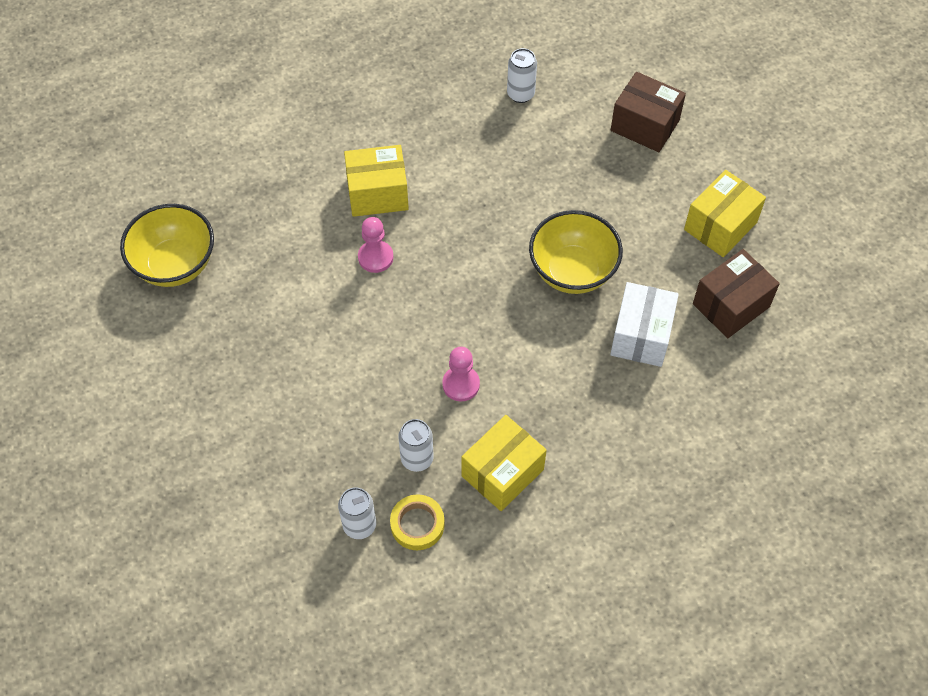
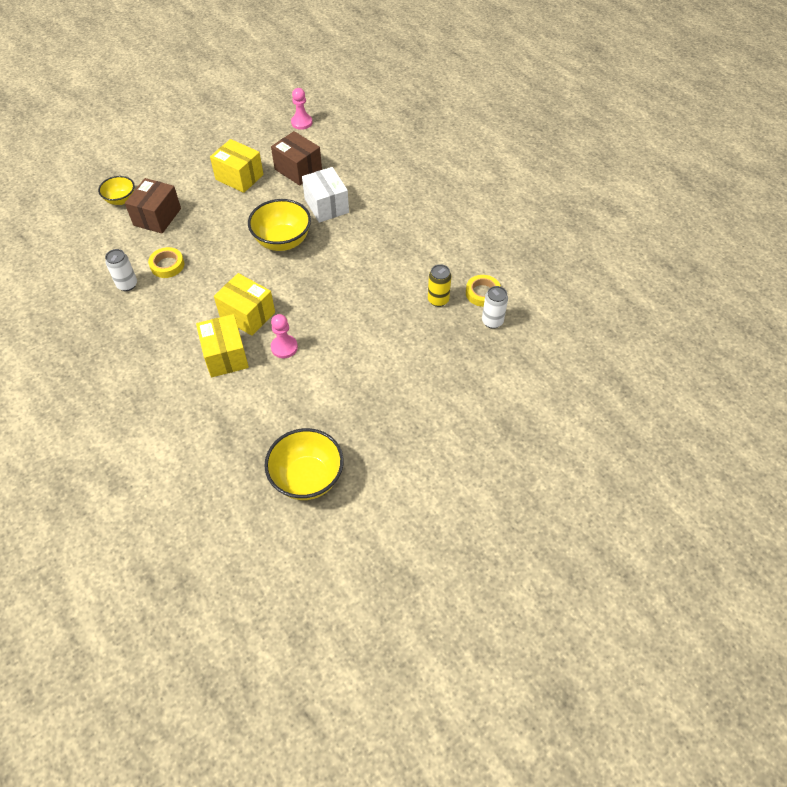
camera: 100 degrees left, 5 degrees down
(417, 459) = (438, 300): white can -> yellow can
(461, 384) = (379, 286): pink pawn -> pink pawn (301, 122)
(502, 473) = (436, 258): yellow box -> yellow box (247, 315)
(548, 136) = (167, 265): none -> yellow tape
(641, 336) = (326, 206): white box -> white box turned 60 degrees clockwise
(685, 85) = (121, 200): none -> yellow bowl

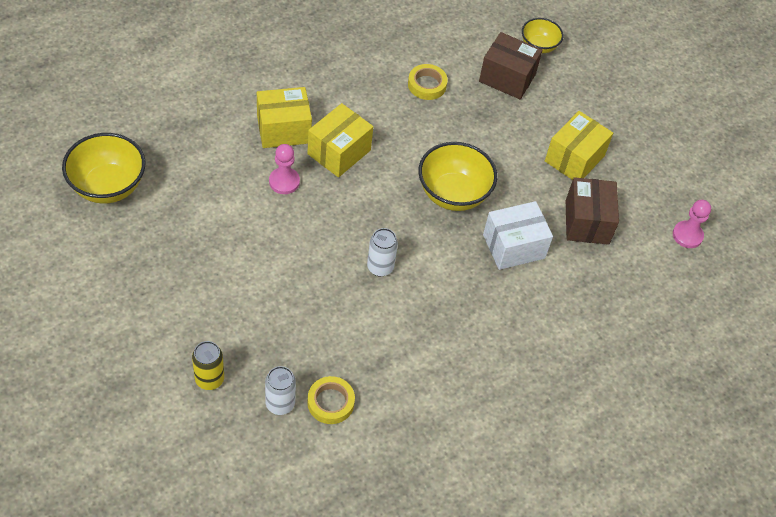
camera: 90 degrees right, 0 degrees up
(127, 285) = (402, 51): white can -> white can (380, 267)
(298, 169) = (587, 222): brown box -> brown box turned 45 degrees counterclockwise
(438, 300) = (328, 348): yellow can -> yellow can (209, 379)

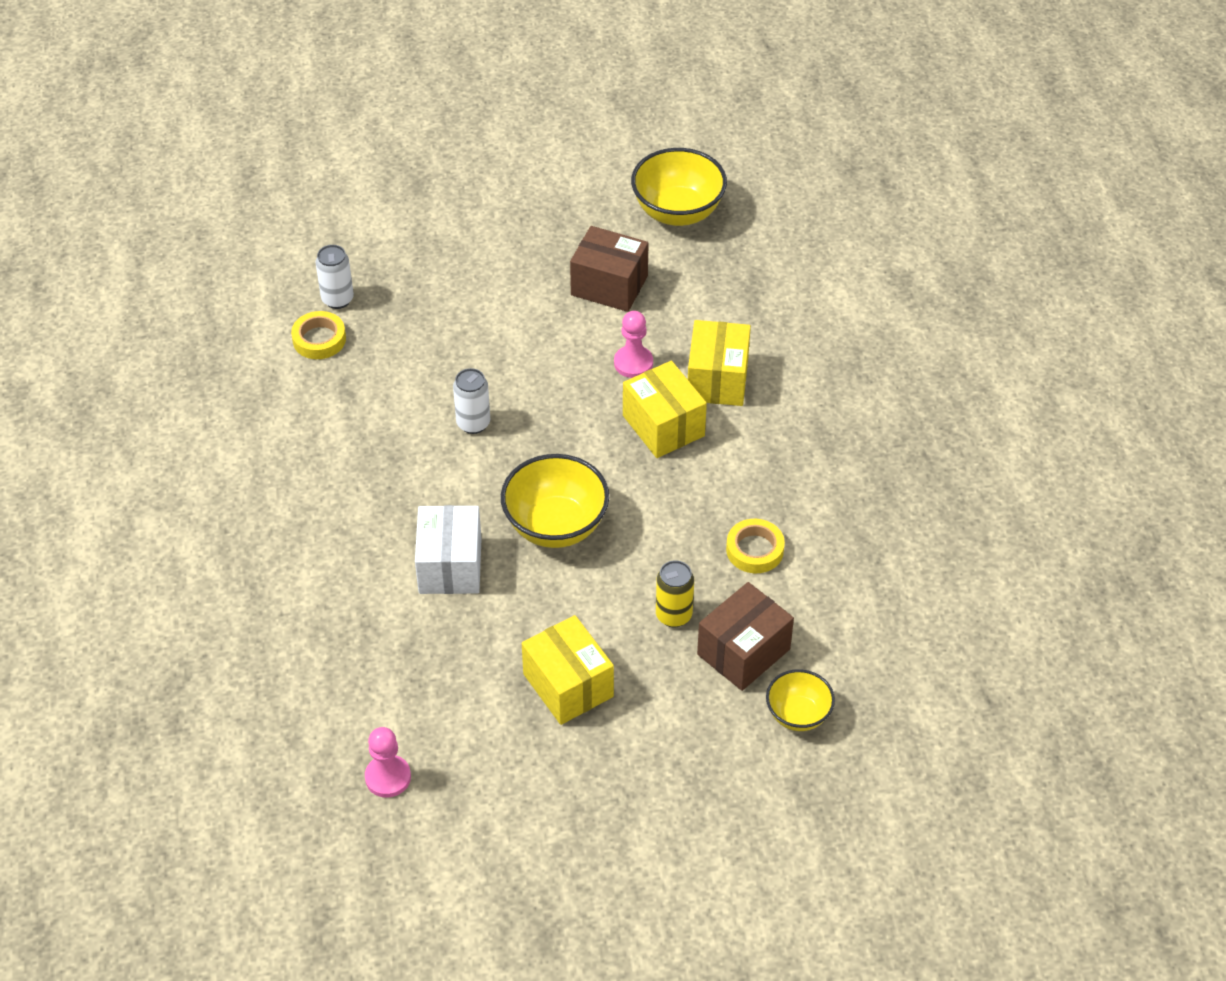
camera: 115 degrees right, 5 degrees down
(209, 379) = (392, 251): yellow can -> yellow can (673, 615)
(587, 222) = (456, 661): brown box -> brown box (609, 285)

